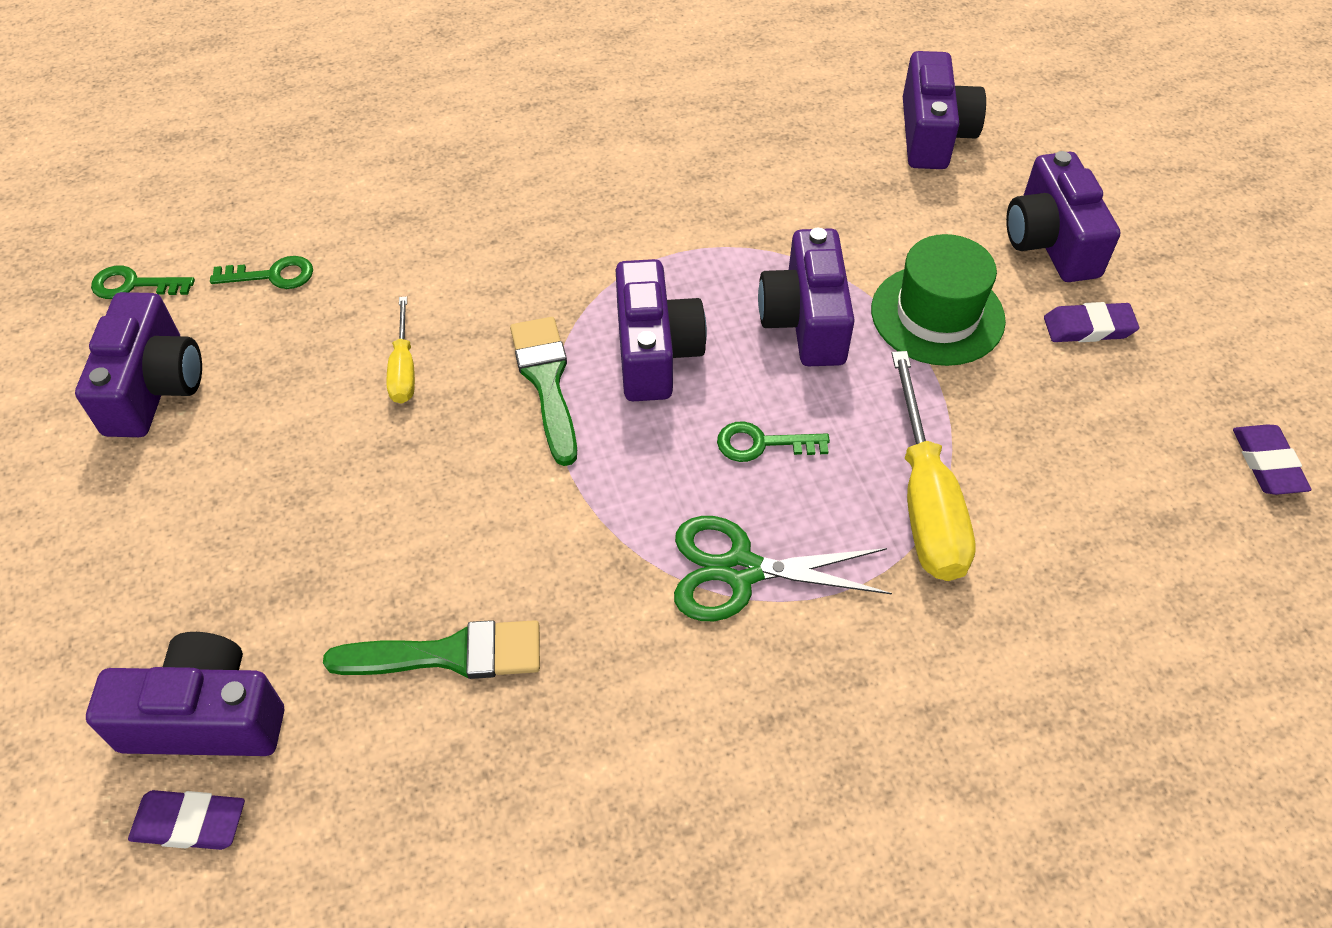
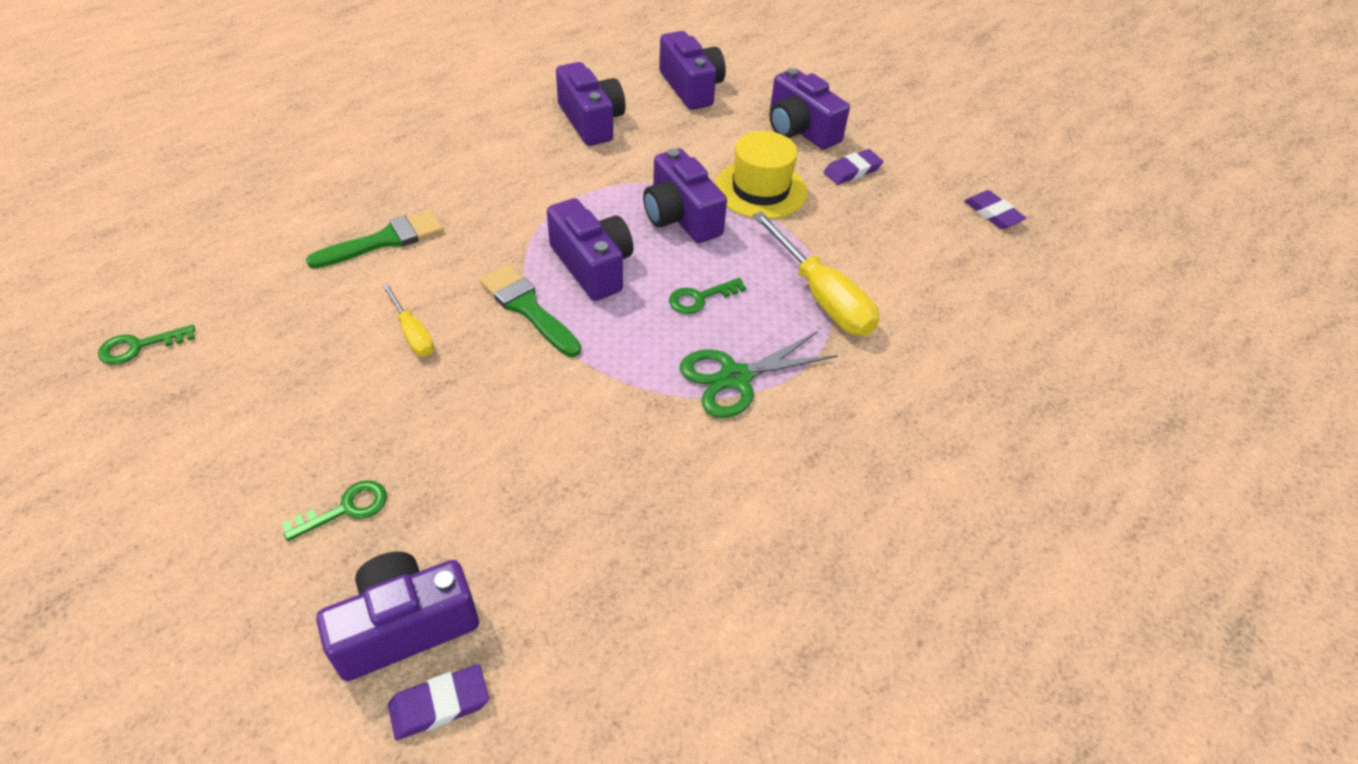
camera: 30 degrees left, 5 degrees down
(154, 387) = (206, 413): purple camera -> purple camera (591, 121)
(273, 275) = (262, 304): green key -> green key (346, 509)
(450, 654) = (570, 506): green brush -> green brush (385, 240)
(937, 315) = (760, 189): green hat -> yellow hat

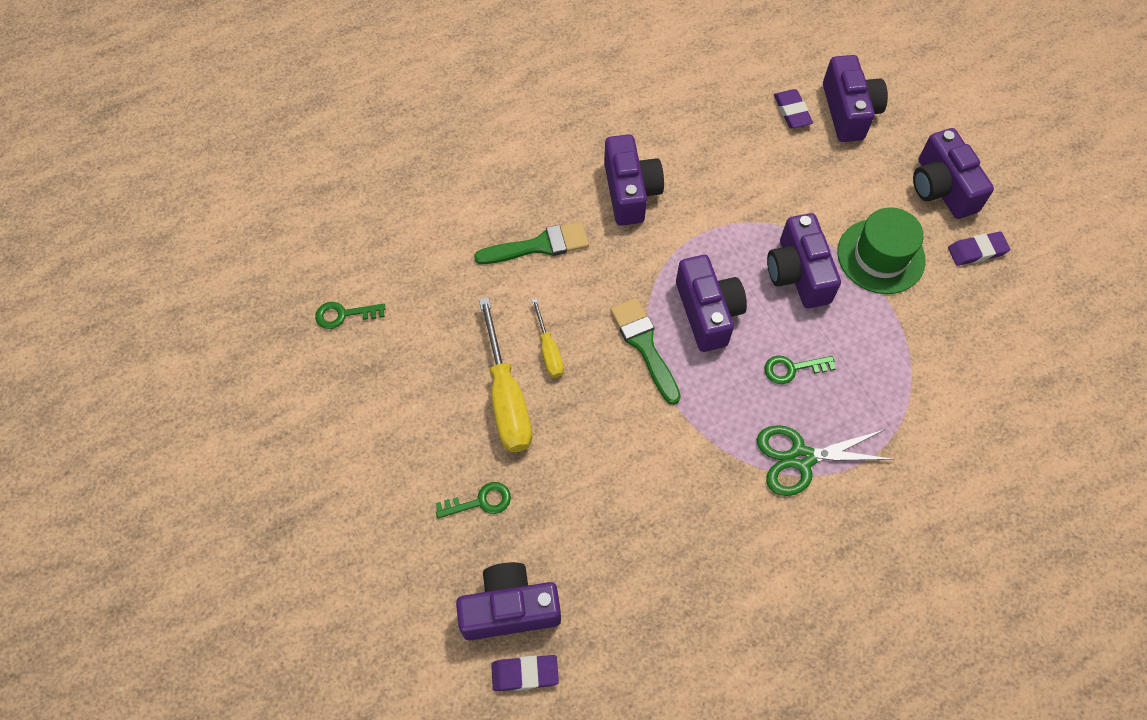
camera: 20 degrees right, 15 degrees up
(591, 121) = (742, 138): purple camera -> purple camera (630, 191)
(760, 189) = (880, 256): yellow hat -> green hat
(821, 296) = (901, 391): yellow screwdriver -> yellow screwdriver (506, 397)
(993, 213) = (1099, 333): purple eraser -> purple eraser (792, 111)

